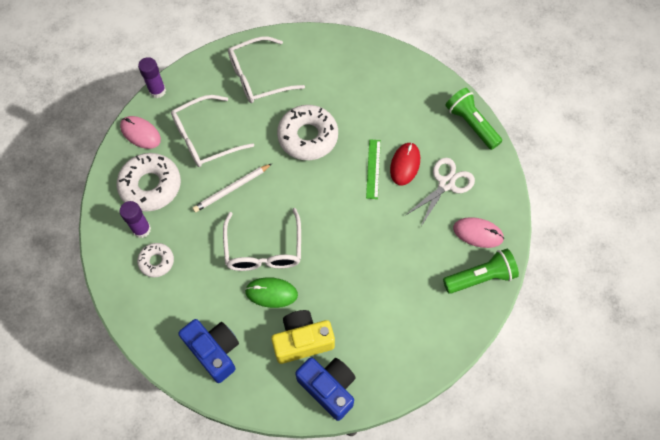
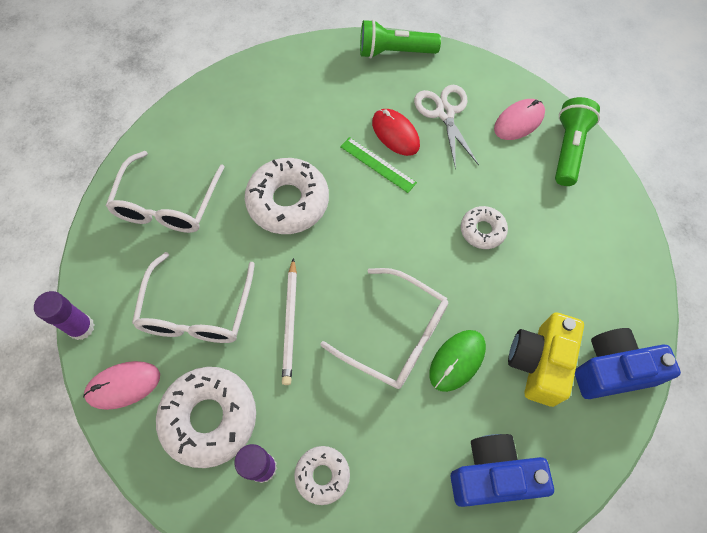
camera: 55 degrees left, 0 degrees up
(372, 258) = (482, 230): none -> white donut

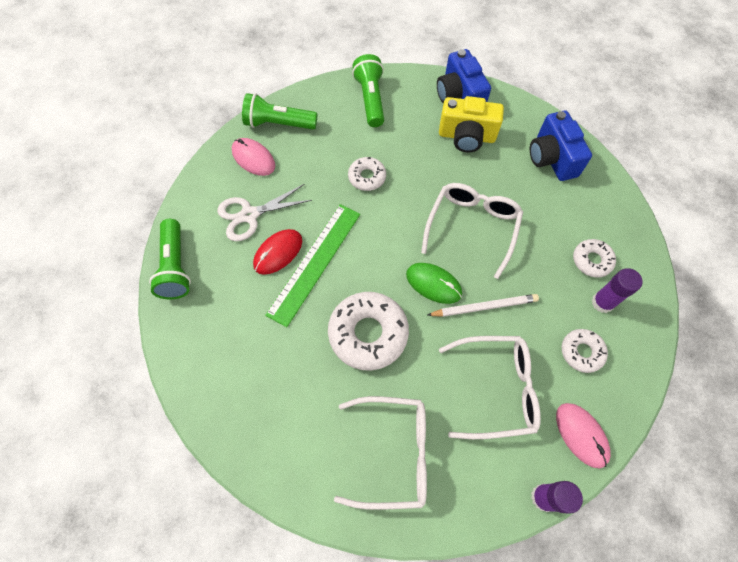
camera: 100 degrees left, 0 degrees up
(209, 418) = (581, 352): white donut -> white donut, size x0.55
(378, 164) = (314, 262): green ruler -> green ruler, size x1.76
(457, 361) = (480, 185): green mouse -> green mouse (433, 284)
(607, 254) = (370, 99): none -> green flashlight

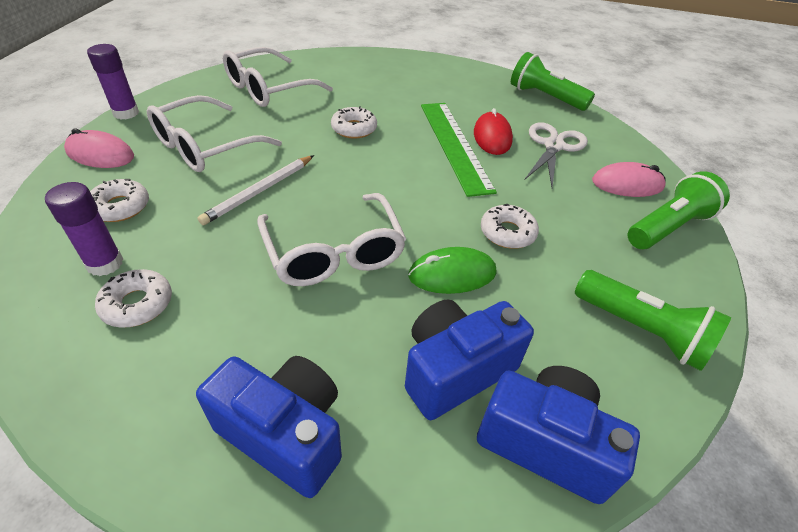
camera: 135 degrees right, 20 degrees down
(368, 333) = (354, 129): white donut -> white donut, size x0.55
(433, 284) = (329, 183): green mouse -> green mouse (452, 274)
(466, 136) = (455, 370): yellow camera -> blue camera

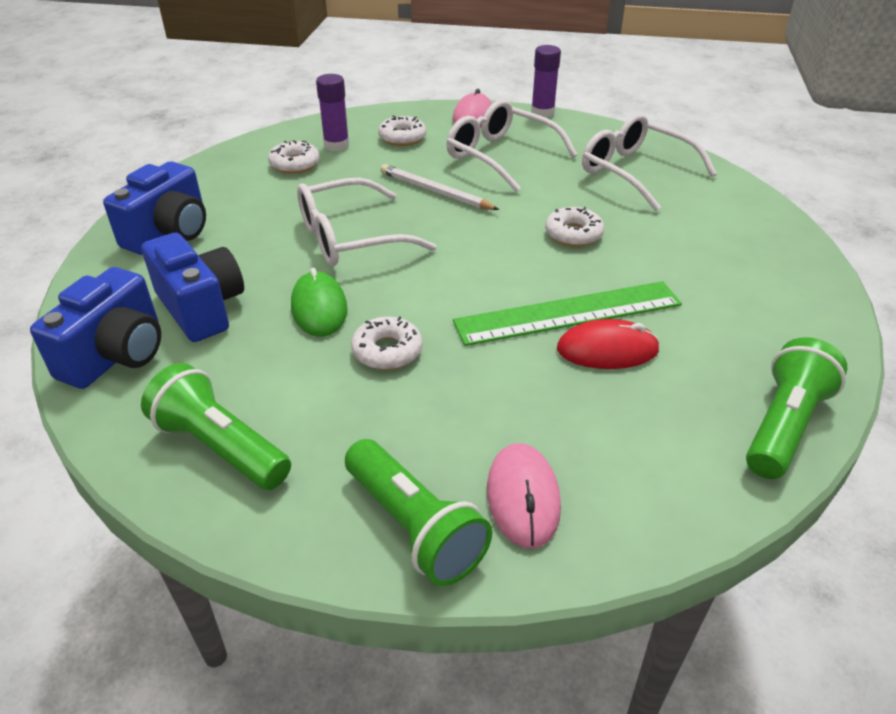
camera: 90 degrees right, 5 degrees down
(553, 146) = (608, 417): white scissors -> none
(641, 330) = (221, 447): green flashlight -> green flashlight turned 90 degrees clockwise

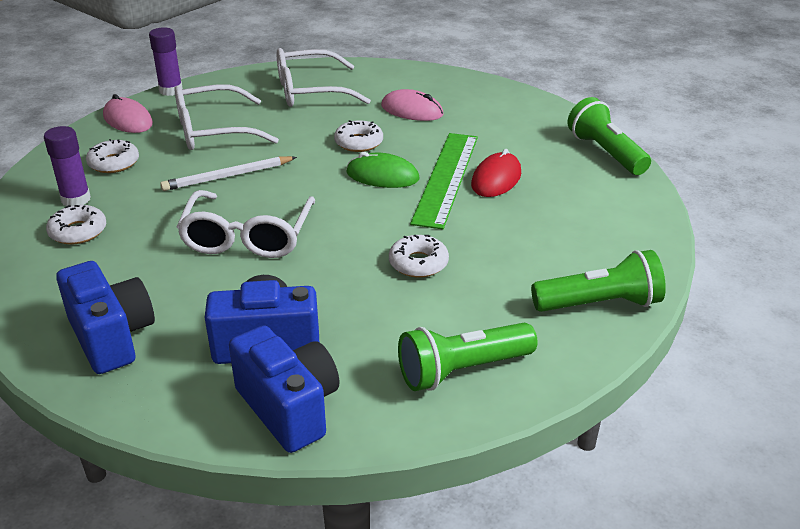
camera: 60 degrees left, 5 degrees down
(319, 308) = (332, 279): green mouse -> green mouse (382, 176)
(523, 497) = (602, 256): pink mouse -> pink mouse (412, 110)

